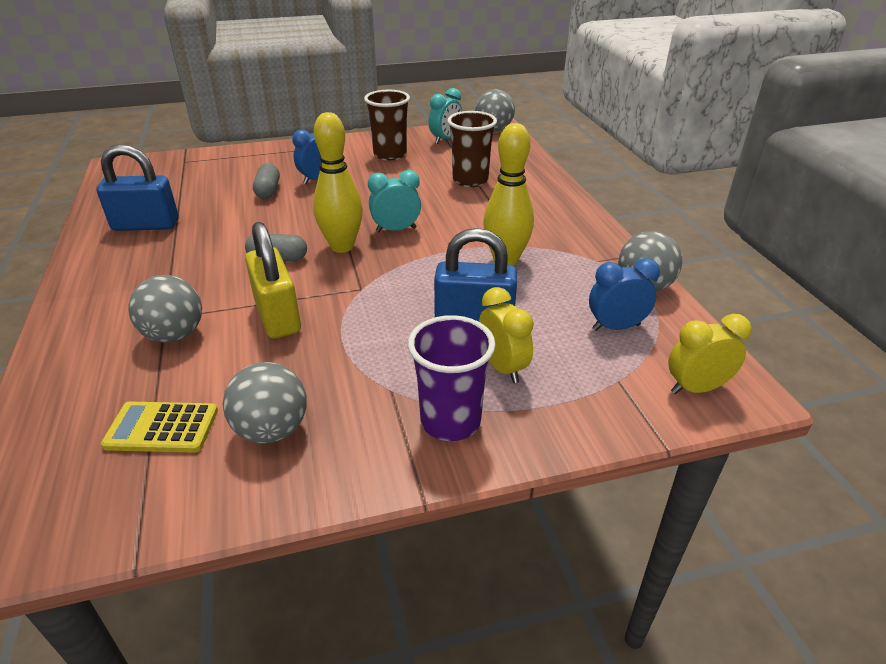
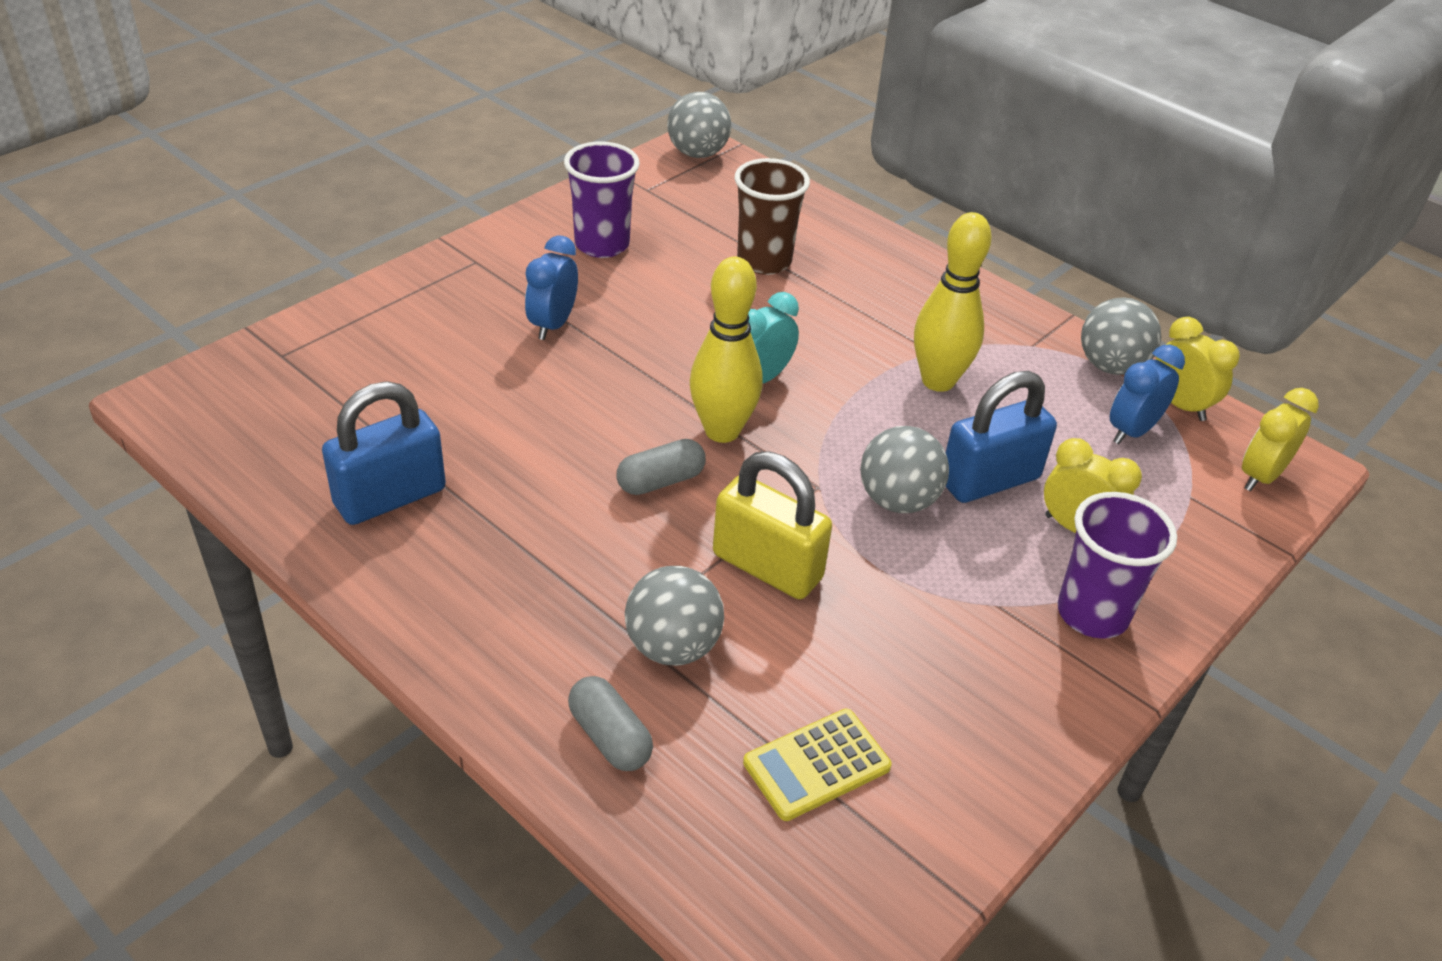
camera: 35 degrees left, 5 degrees up
(268, 191) = (500, 370): grey capsule -> grey capsule (609, 737)
(272, 430) = (935, 708): grey ball -> grey ball (897, 501)
(390, 154) = (602, 244): brown cup -> purple cup
(445, 139) = (650, 192): turquoise clock -> none
(675, 324) = (1180, 405): none -> yellow clock

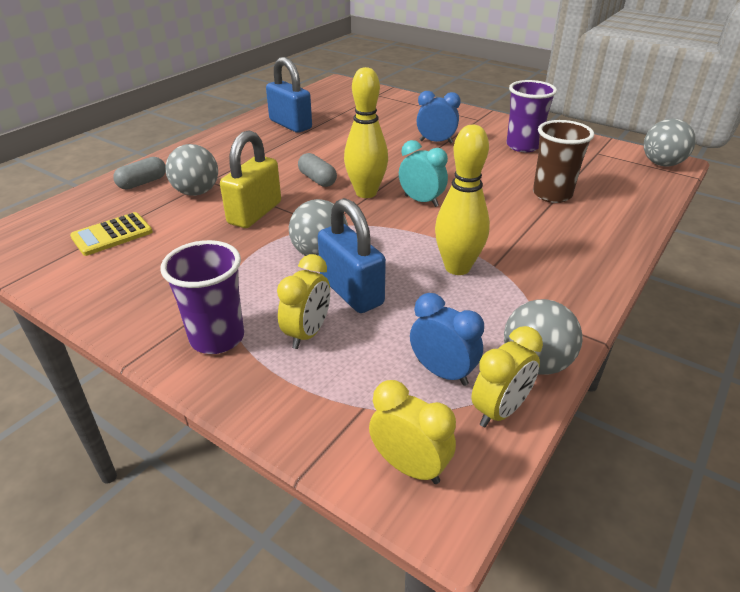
camera: 85 degrees right, 5 degrees down
(816, 765) = (112, 235): yellow calculator -> yellow calculator turned 90 degrees counterclockwise

